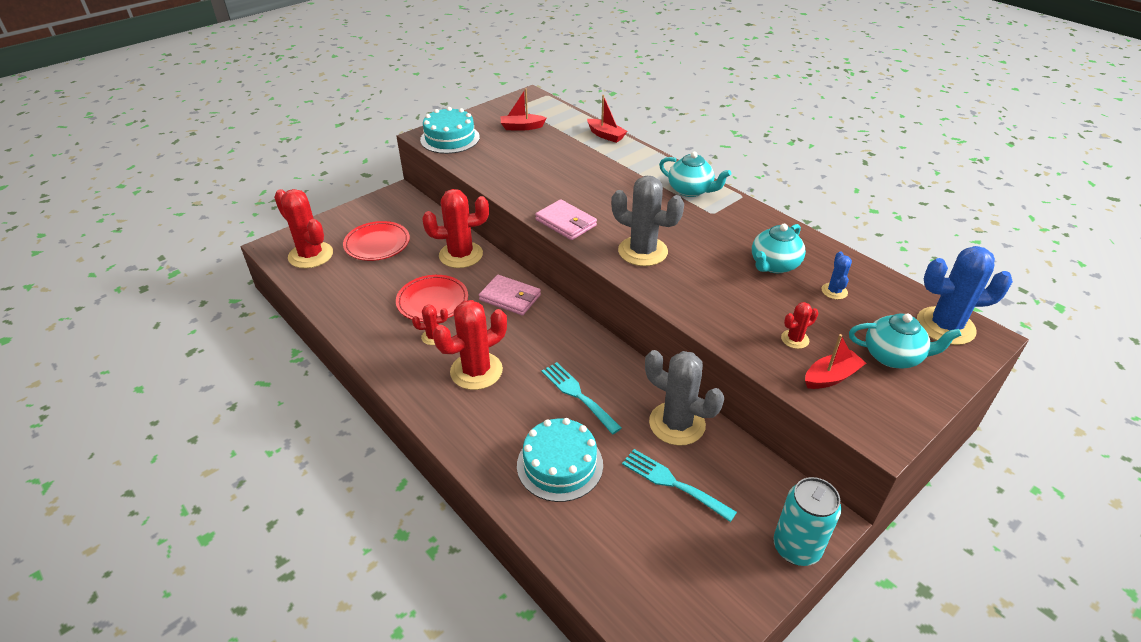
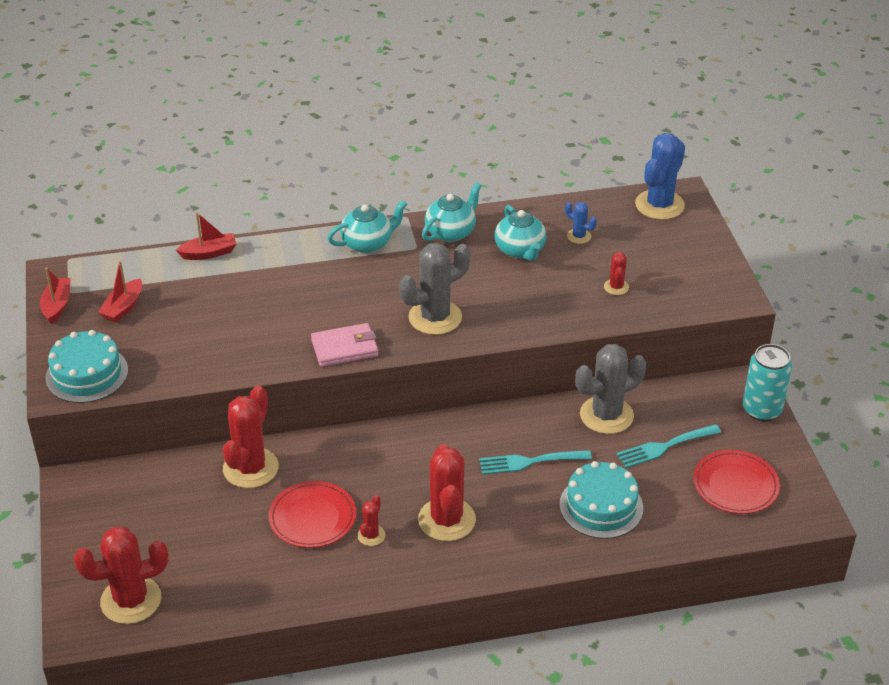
camera: 60 degrees left, 0 degrees up
(377, 244) = (163, 533): red plate -> red plate (735, 485)
(510, 297) = (357, 456): pink wallet -> none
(831, 377) = (668, 290): red boat -> red boat (57, 305)
(893, 356) = (670, 248): turquoise teapot -> turquoise teapot (451, 232)

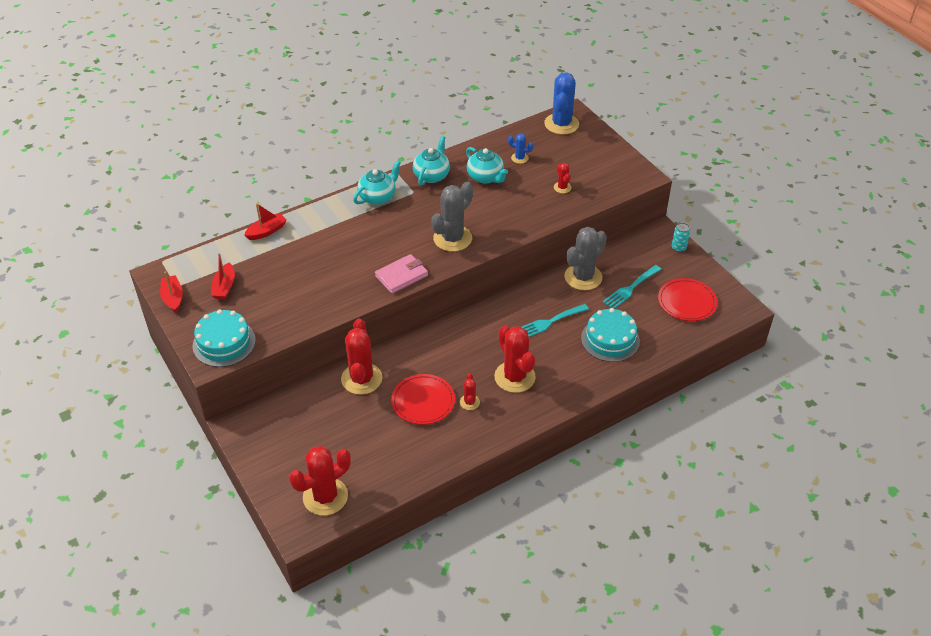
camera: 20 degrees left, 5 degrees up
(761, 410) = (678, 248): turquoise can -> turquoise can, size x0.56

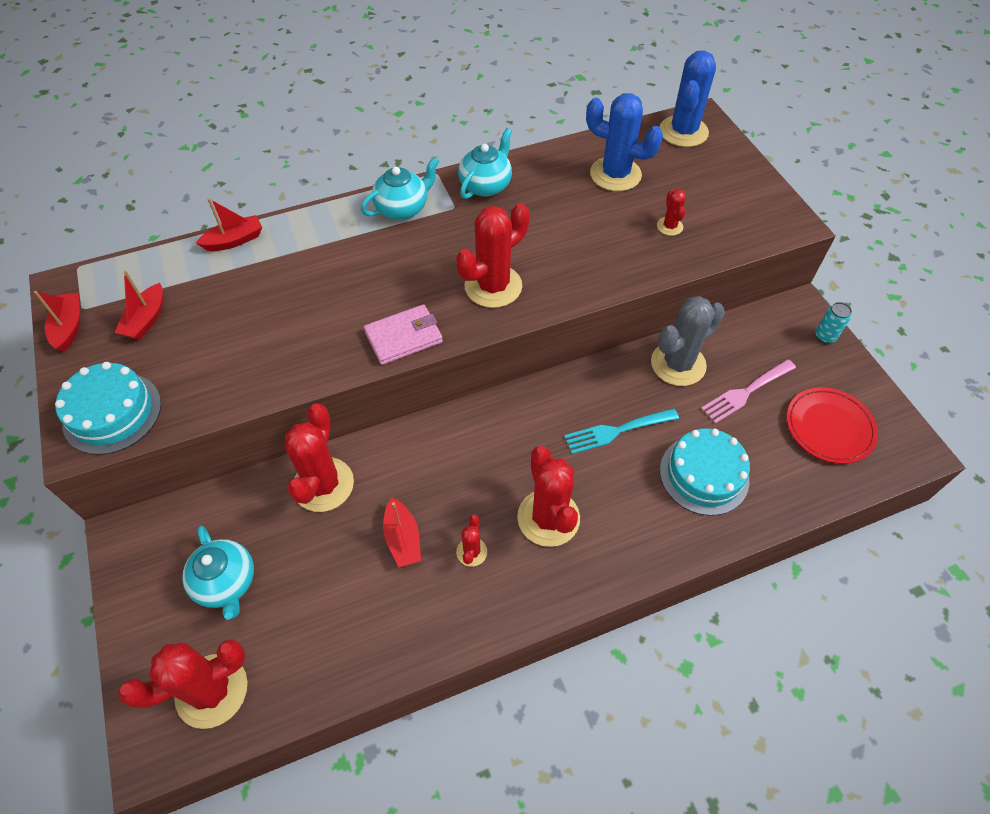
camera: 10 degrees right, 10 degrees up
(423, 401) = (402, 539): red plate -> red boat
(452, 238) = (493, 286): grey cactus -> red cactus
(485, 177) = (561, 197): turquoise teapot -> turquoise teapot (226, 582)
(519, 158) = (615, 174): blue cactus -> blue cactus, size x2.07
(630, 288) = (745, 392): turquoise fork -> pink fork

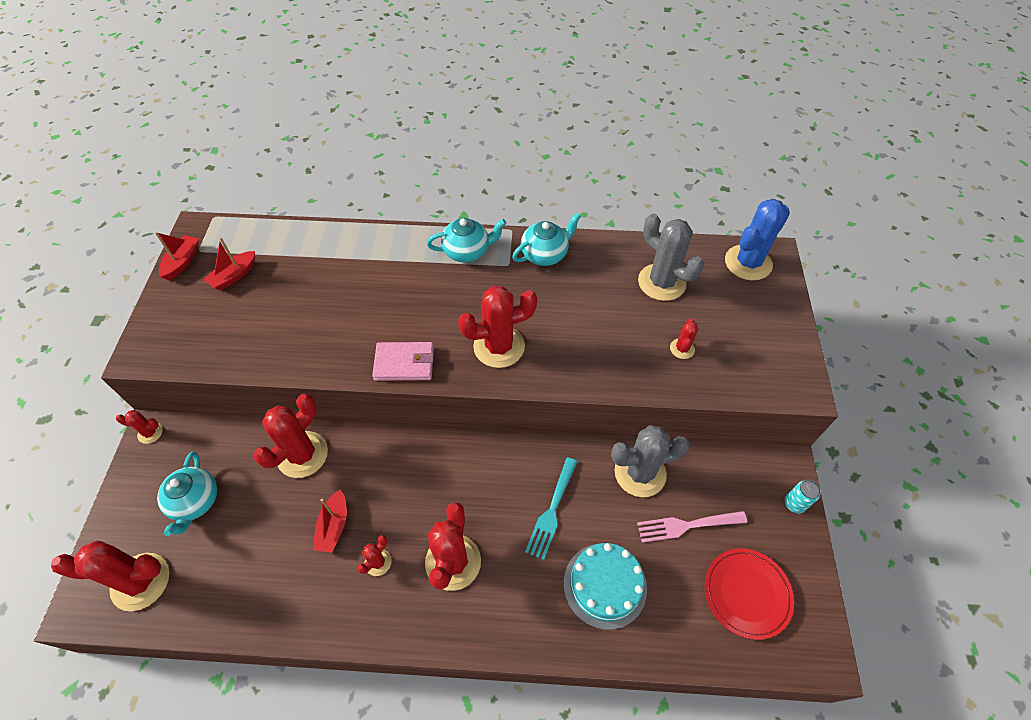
camera: 25 degrees right, 0 degrees up
(112, 413) = (171, 341): turquoise cake -> none
(123, 536) = (150, 433): none -> red cactus
(234, 240) = (329, 234): red boat -> none
(615, 174) = (661, 282): blue cactus -> grey cactus
(616, 431) = (552, 511): turquoise fork -> turquoise fork turned 75 degrees counterclockwise

